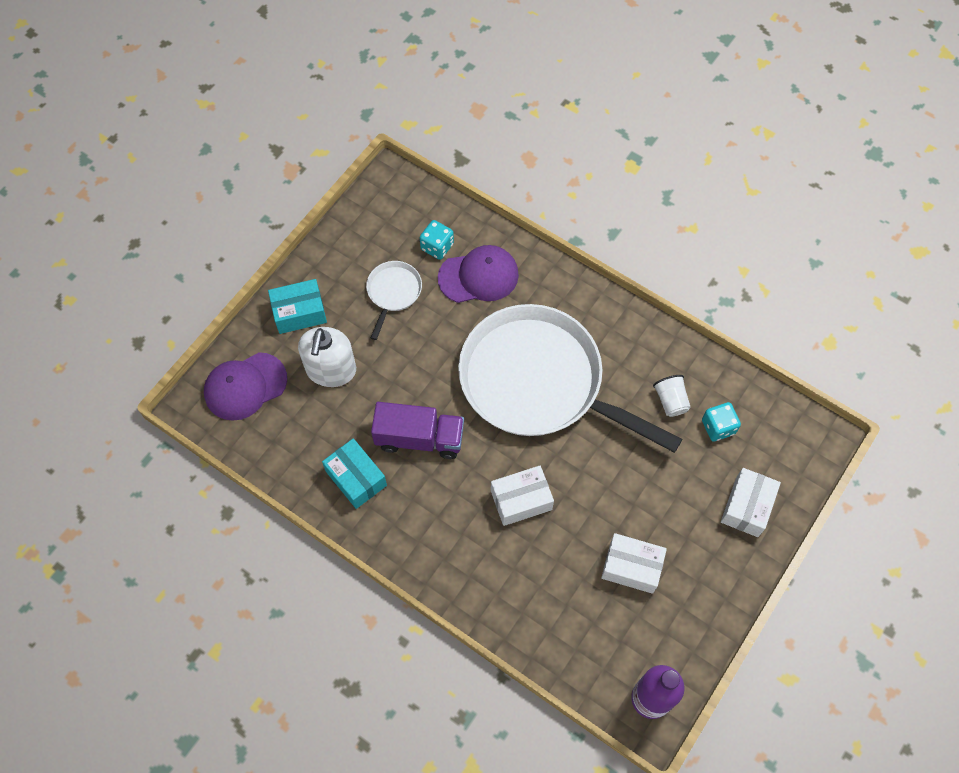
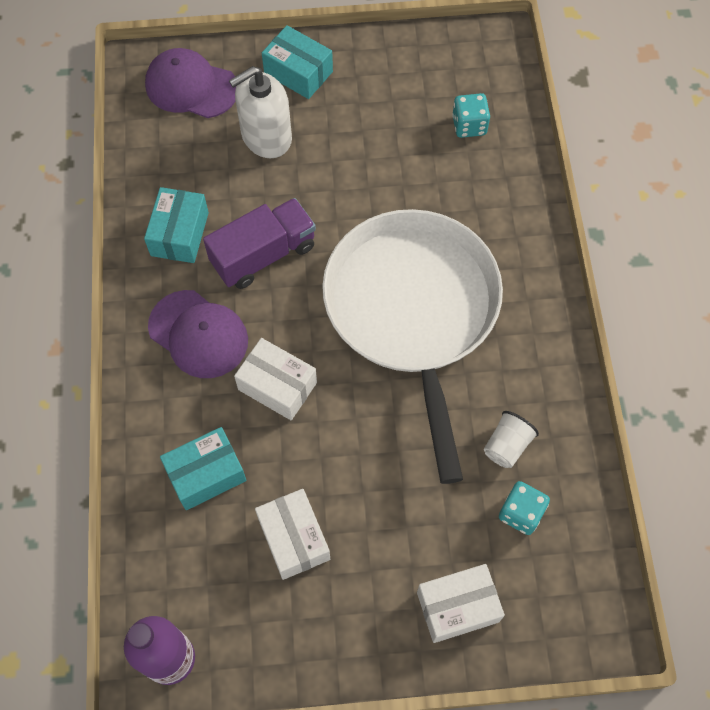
camera: 50 degrees right, 0 degrees up
(393, 292) = (388, 126): white pan -> none
(419, 438) = (263, 255): purple truck -> purple truck turned 90 degrees counterclockwise
(478, 276) = (473, 180): purple cap -> purple cap (198, 334)
(546, 588) = (206, 474): none -> turquoise box

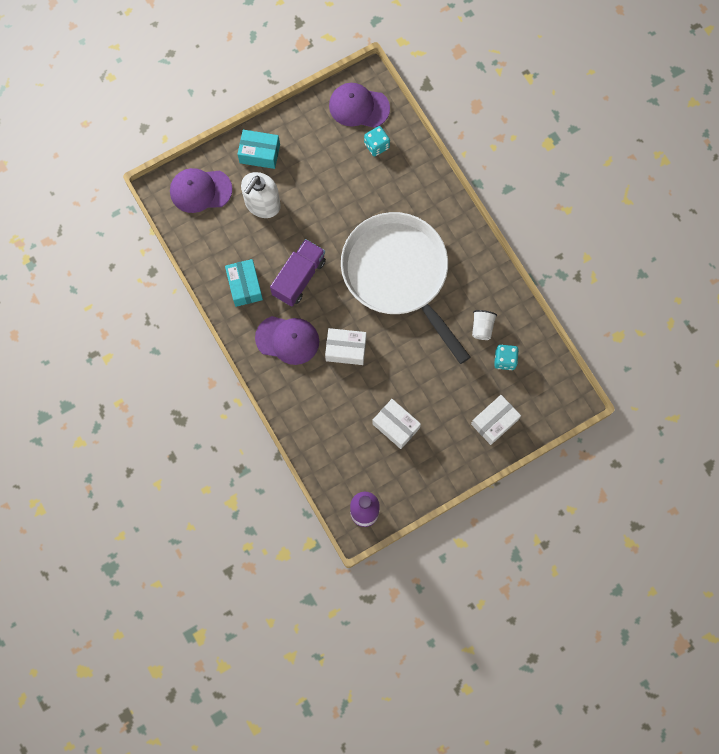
camera: 25 degrees left, 10 degrees up
(206, 474) = (333, 414): turquoise box -> none
(468, 67) = (358, 107): none -> purple cap

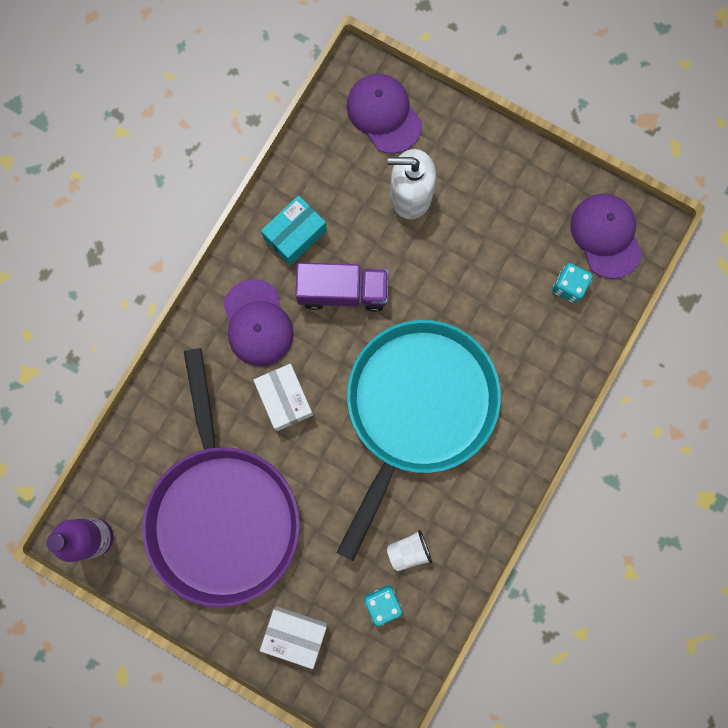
camera: 60 degrees right, 5 degrees up
(259, 153) = (472, 154): turquoise box -> none
(396, 426) = (223, 514): white box -> purple pan
(398, 274) = (417, 407): white pan -> turquoise pan

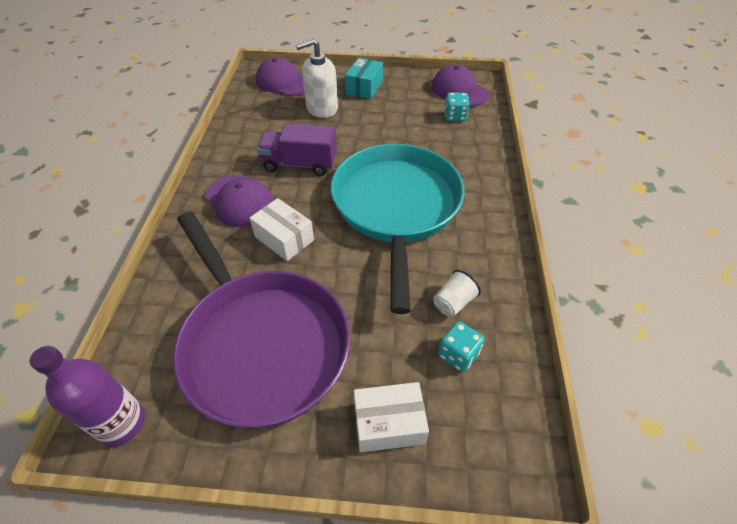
camera: 25 degrees left, 30 degrees down
(295, 235) = (248, 147): turquoise box -> turquoise box (364, 87)
(343, 292) = (300, 164): purple truck -> purple truck turned 150 degrees counterclockwise

